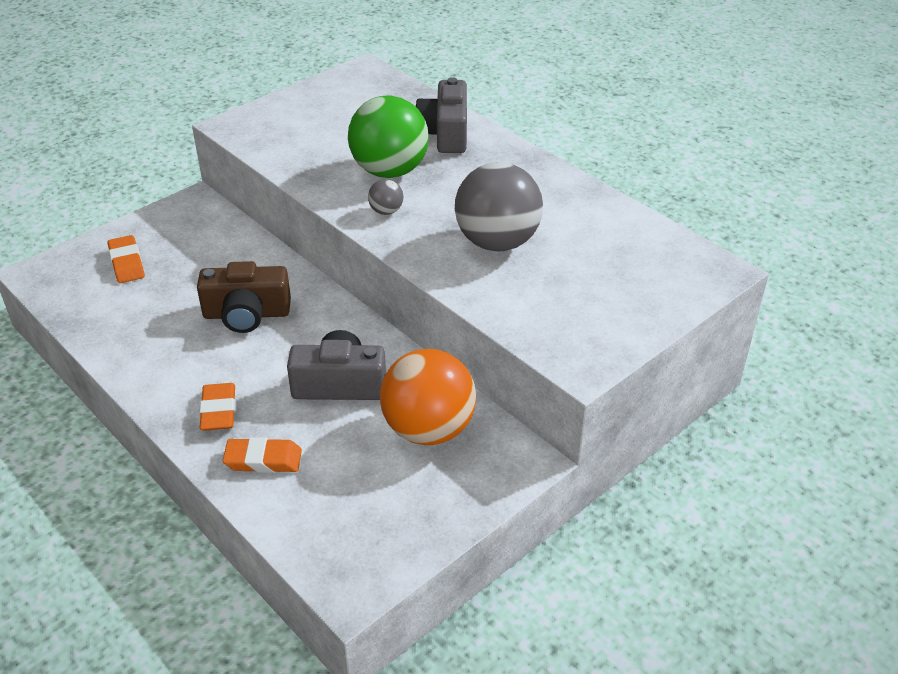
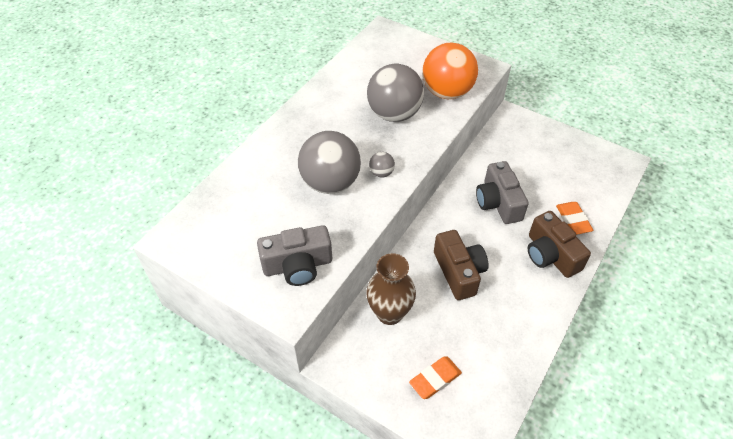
camera: 105 degrees left, 10 degrees up
(219, 411) = (550, 255): orange eraser -> brown camera
(227, 247) = (389, 313): none -> brown vase
(389, 171) = (330, 183): green ball -> grey ball
(428, 429) = (511, 156): orange ball -> orange ball (447, 92)
(445, 133) = (269, 163): grey camera -> grey camera (298, 265)

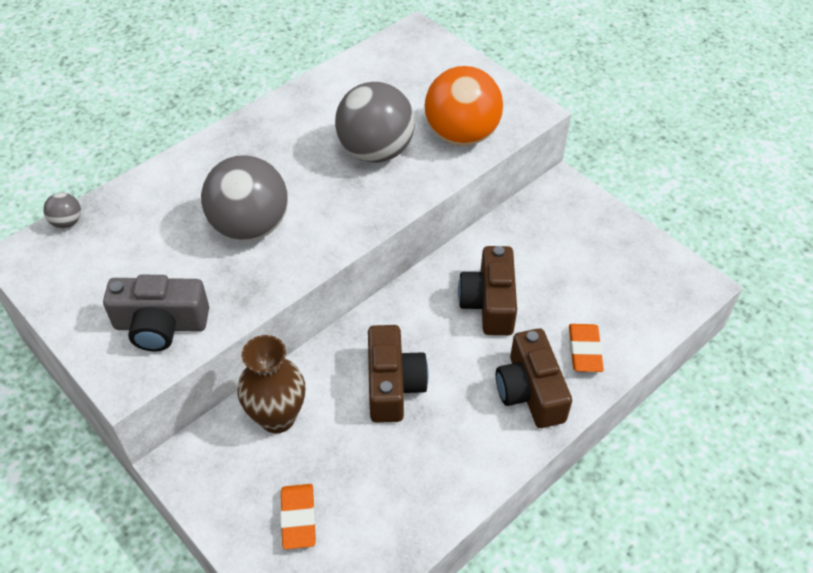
camera: 15 degrees right, 0 degrees up
(381, 173) = (322, 227): grey ball -> grey ball (67, 222)
(435, 379) = (298, 518): orange eraser -> orange eraser turned 75 degrees counterclockwise
(498, 202) = (489, 303): grey camera -> brown camera

